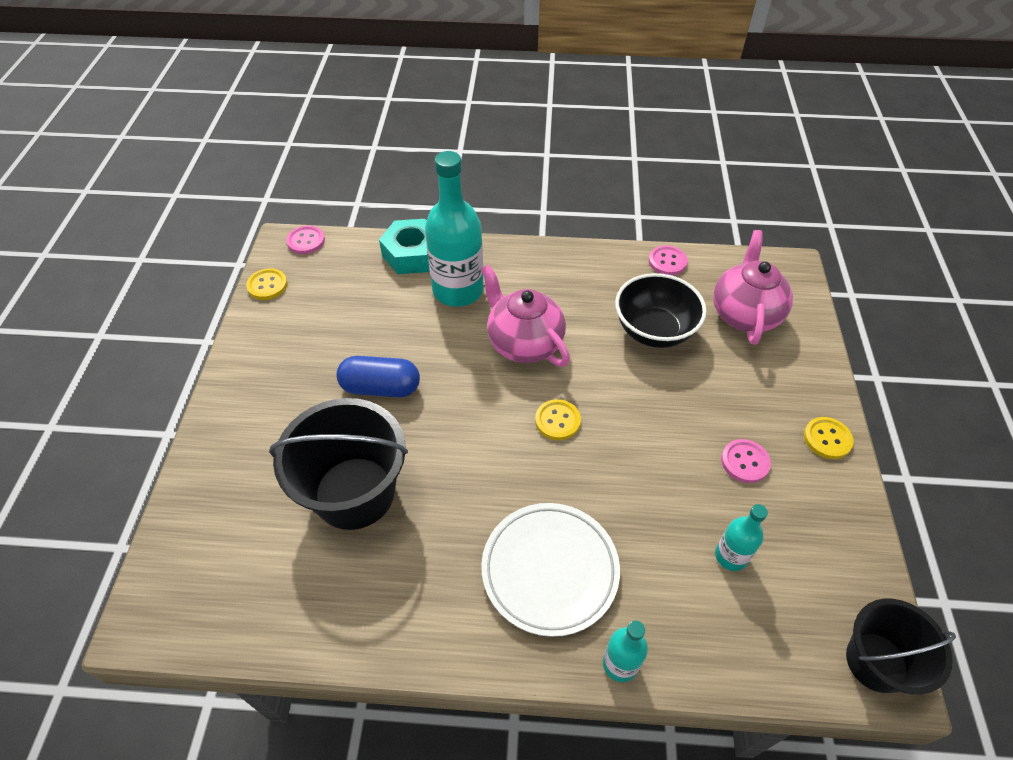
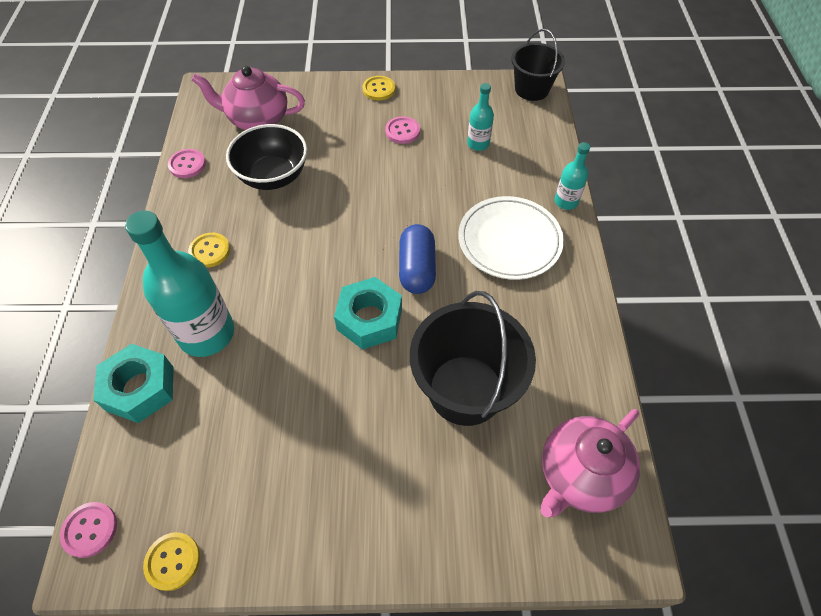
camera: 95 degrees left, 5 degrees up
(381, 388) = (342, 388): blue capsule -> blue capsule (417, 269)
(454, 412) = (369, 319): none -> turquoise nut
(524, 343) = (284, 270): pink teapot -> pink teapot (579, 475)
(557, 421) = (373, 241): yellow button -> yellow button (210, 251)

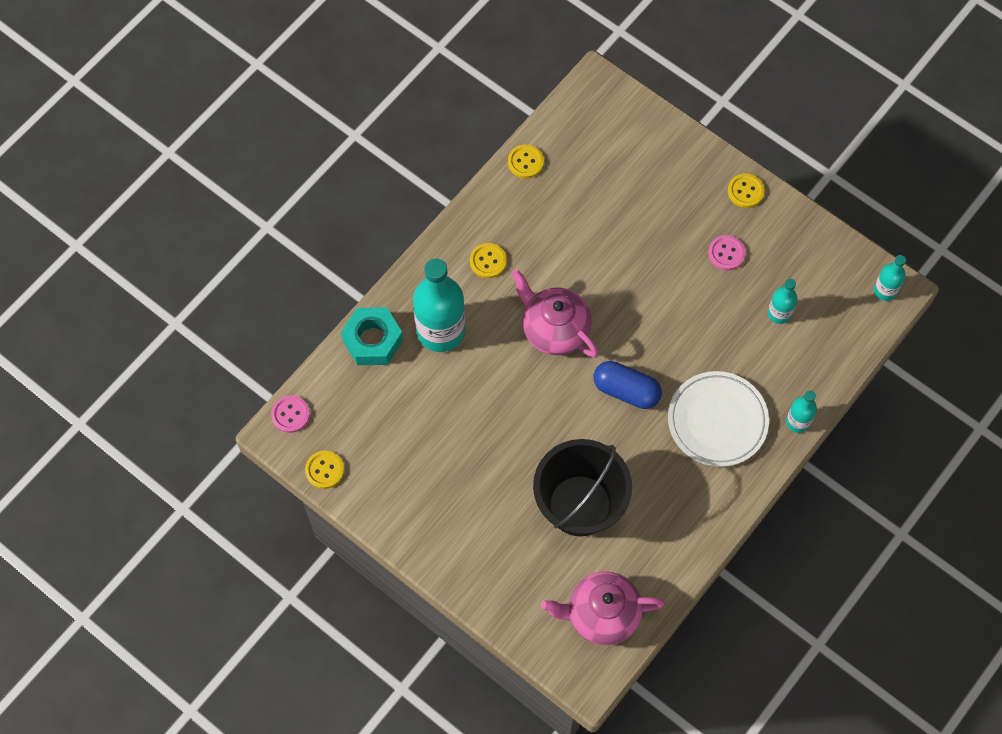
camera: 40 degrees right, 10 degrees up
(187, 164) = (525, 162): pink button -> yellow button
(257, 120) = (614, 152): pink teapot -> pink teapot (554, 329)
(273, 176) = (584, 224): black bowl -> none
(369, 319) = (558, 404): turquoise nut -> none
(417, 269) = (626, 390): blue capsule -> blue capsule turned 75 degrees clockwise
(531, 89) = (885, 290): black bucket -> turquoise bottle

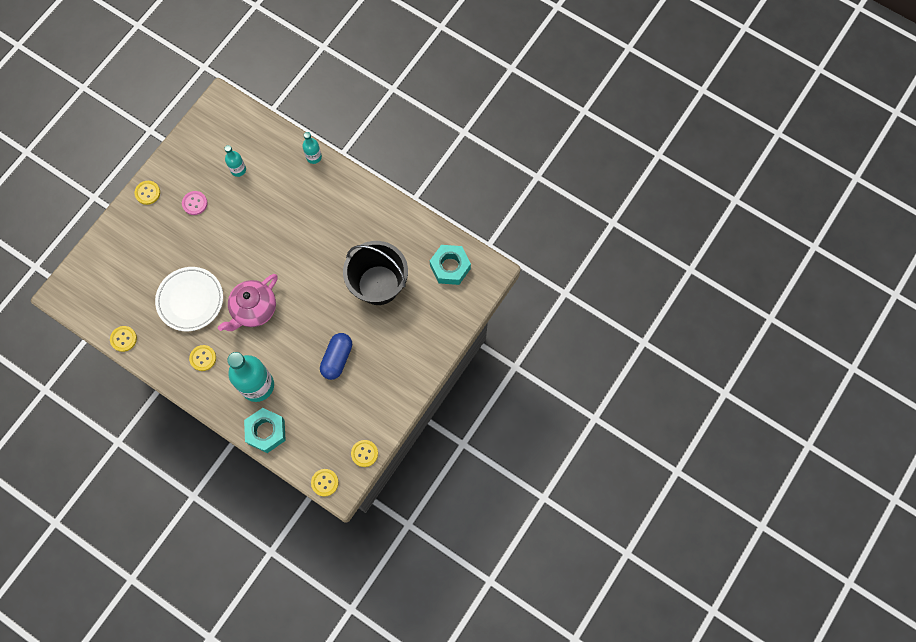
camera: 95 degrees left, 5 degrees up
(290, 414) = (325, 482): pink button -> yellow button
(601, 614) = (450, 267): pink teapot -> turquoise nut
(626, 390) = (297, 261): blue capsule -> blue capsule (337, 359)
(717, 421) = (315, 204): white plate -> white plate (190, 300)
(885, 290) = (220, 107): turquoise bottle -> none

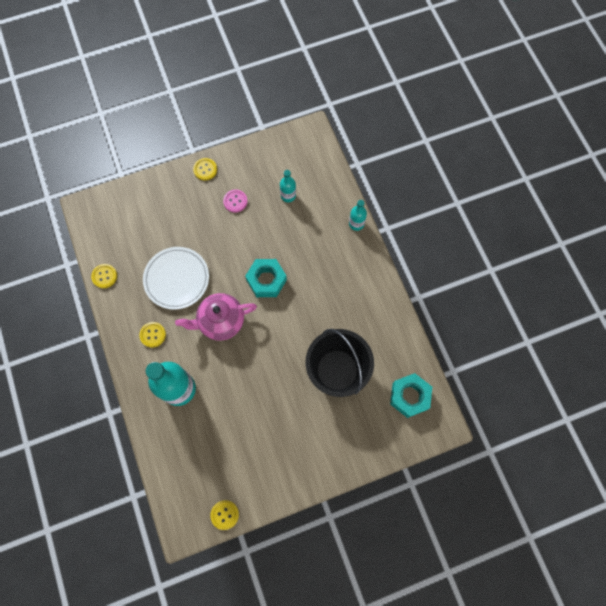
camera: 35 degrees right, 0 degrees up
(266, 432) = (158, 435): turquoise nut -> turquoise nut (266, 280)
(325, 482) = (174, 516): yellow button -> none
(337, 359) = (259, 412): blue capsule -> none

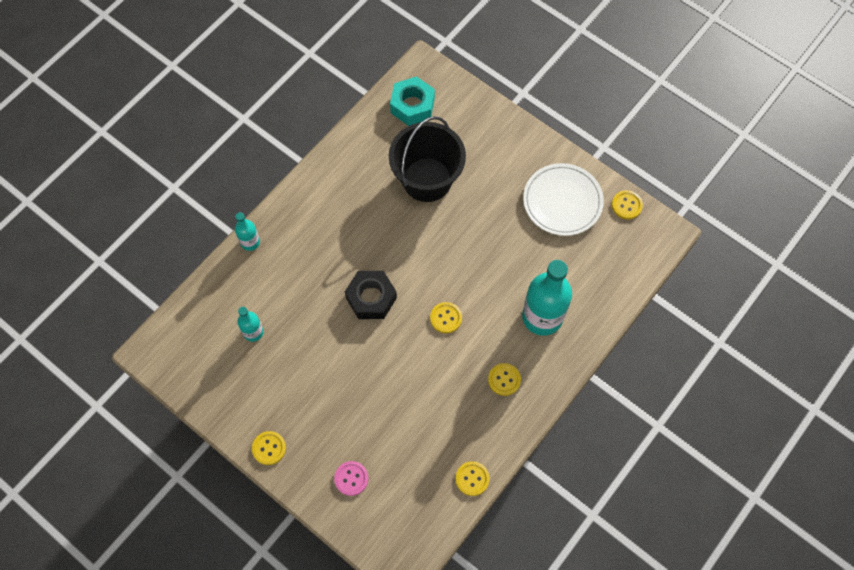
camera: 120 degrees left, 5 degrees down
(177, 279) = (426, 394): white plate -> white plate (562, 201)
(220, 321) = (446, 318): pink teapot -> yellow button
(235, 201) = (293, 387): pink button -> pink button (351, 478)
(266, 280) = (371, 298): turquoise nut -> black nut

